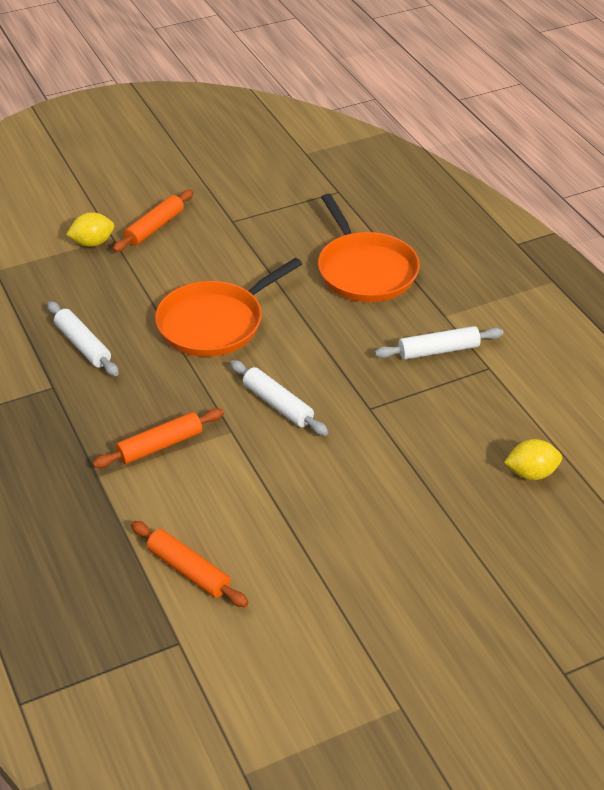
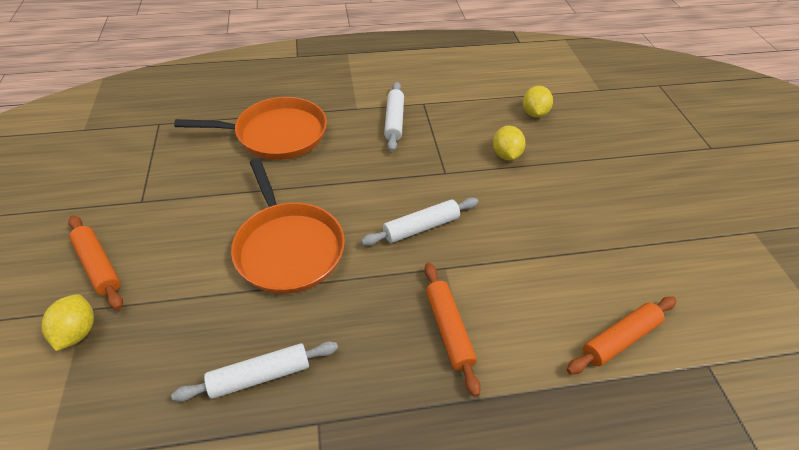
camera: 75 degrees left, 5 degrees up
(428, 455) = (506, 155): none -> yellow lemon

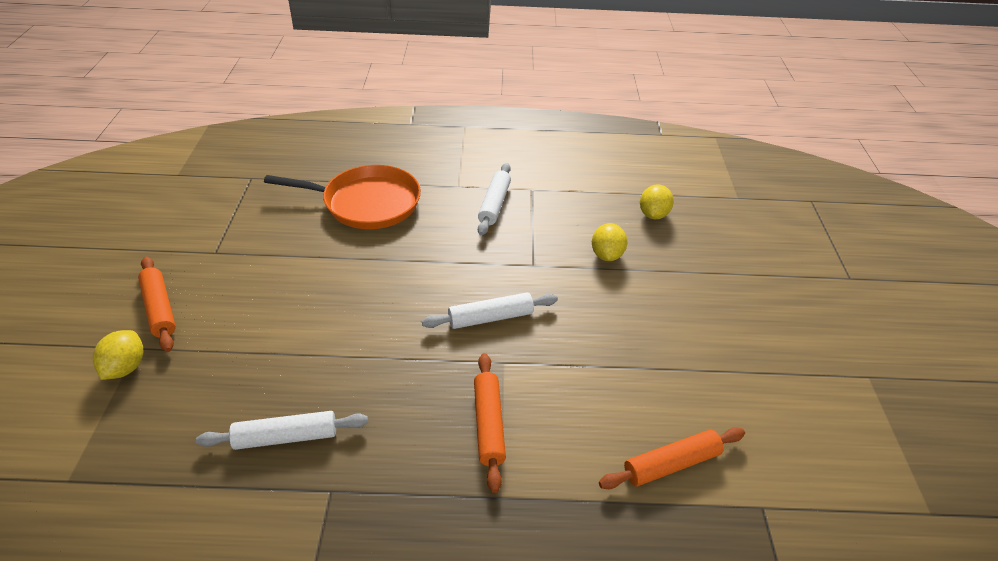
camera: 10 degrees right, 5 degrees down
(288, 247) = (347, 318): orange pan -> none

